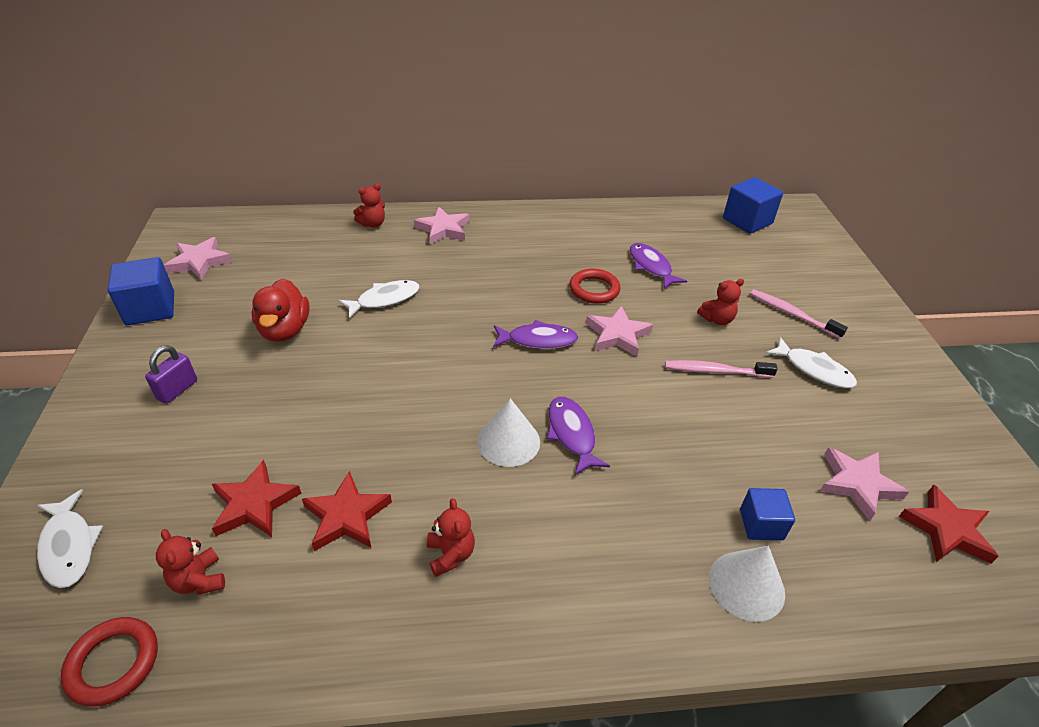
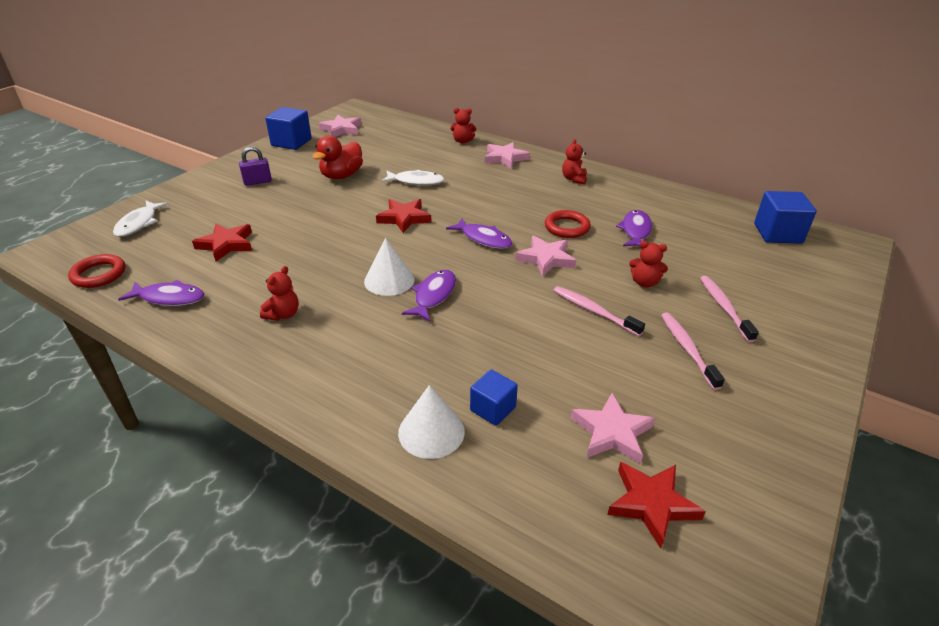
camera: 40 degrees right, 5 degrees down
(199, 580) = (166, 262): red teddy bear -> red teddy bear (574, 179)
(276, 627) = (169, 298): none -> purple fish
(346, 516) = (258, 271): red star -> red star (404, 218)
(814, 370) = (687, 349): white fish -> pink toothbrush

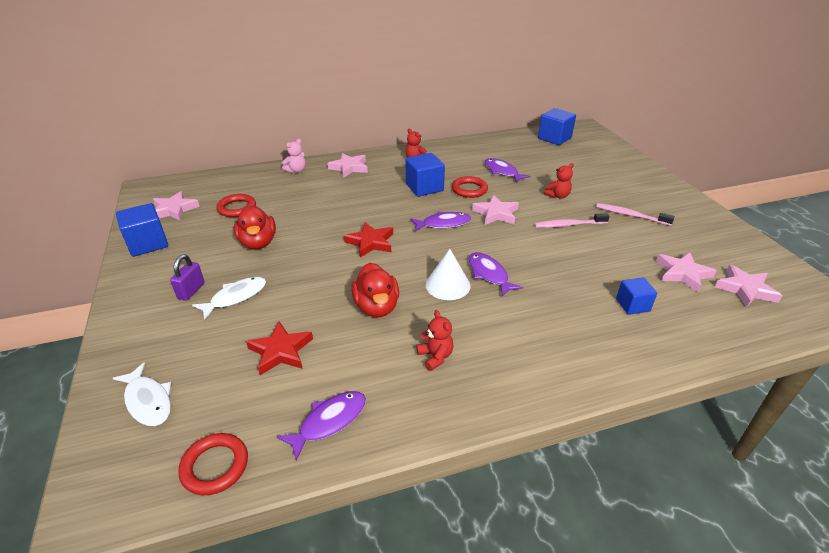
camera: 50 degrees left, 0 degrees up
(319, 259) = (376, 307): none -> red duck
(375, 147) = (237, 208): none -> red ring
(416, 181) = (324, 214): white fish -> white fish (235, 297)
(431, 431) = (637, 340): white cone -> none
(463, 141) = (296, 170): red teddy bear -> pink teddy bear
(531, 204) = (424, 187): none -> blue cube
(651, 504) = (745, 289): red star -> pink star
(724, 307) = (604, 186): pink toothbrush -> none

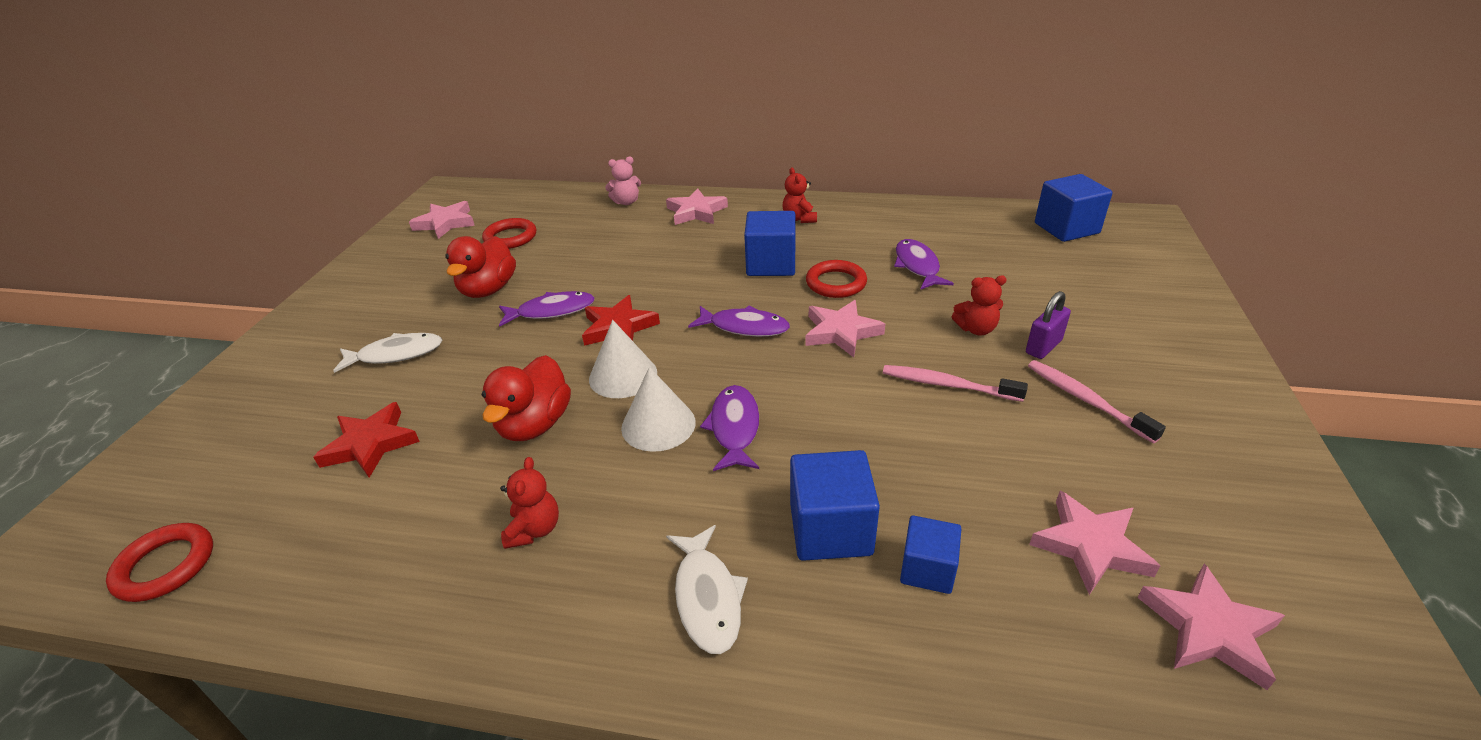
camera: 30 degrees right, 0 degrees up
(148, 244) = (380, 259): blue cube -> blue cube (830, 529)
(148, 401) = (193, 453): white fish -> white fish (707, 597)
(191, 291) = (362, 331): purple padlock -> purple padlock (1043, 347)
(329, 421) = (323, 566): purple fish -> purple fish (551, 311)
(401, 267) = (623, 375): none -> white cone

